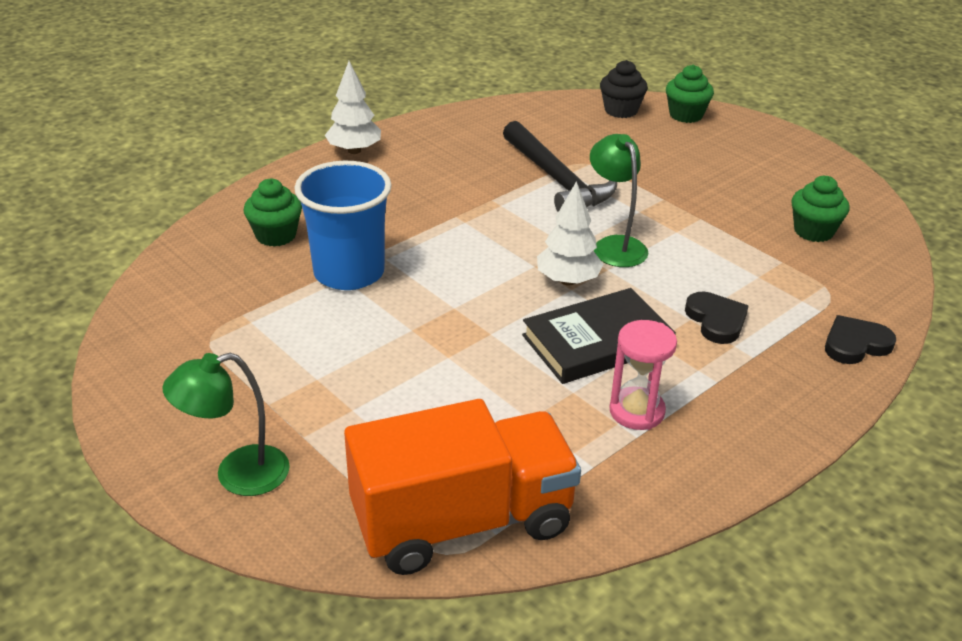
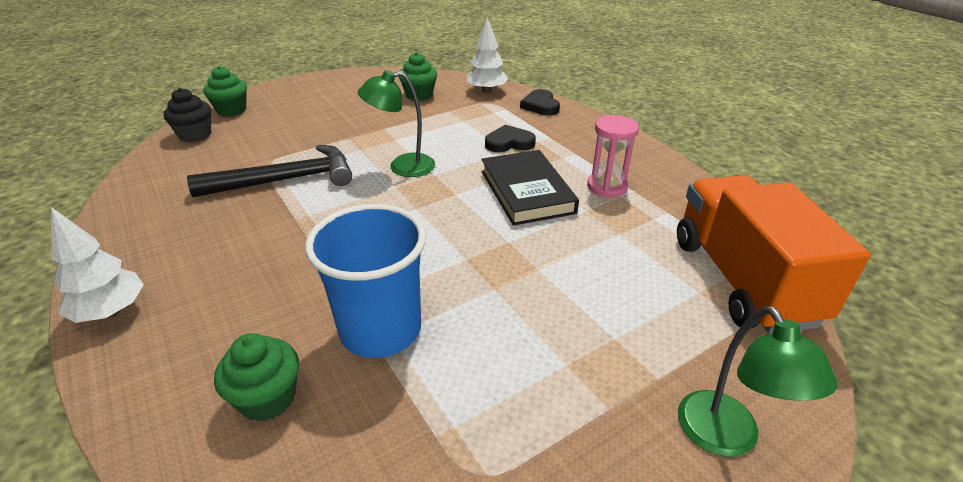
camera: 80 degrees left, 0 degrees up
(567, 281) = (443, 194): white tree -> white tree (486, 91)

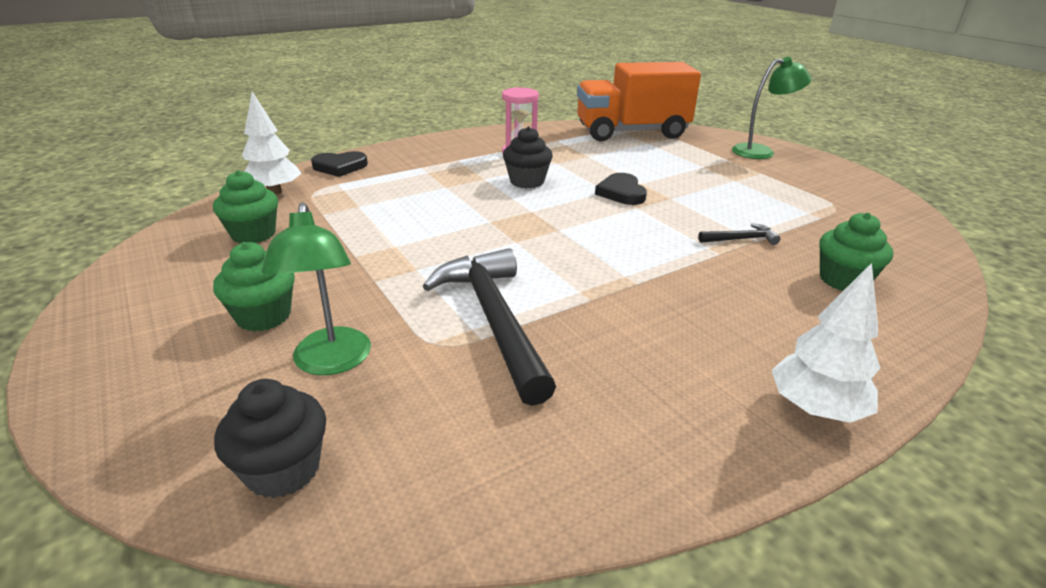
camera: 90 degrees left, 5 degrees down
(231, 110) = (171, 439): green cupcake -> green cupcake (264, 316)
(380, 330) = (741, 239): blue cup -> black hammer
(402, 167) = (469, 239): green lamp -> green lamp (331, 362)
(509, 143) = (426, 185): black heart -> black heart (621, 193)
(527, 192) = (527, 181): black book -> black cupcake

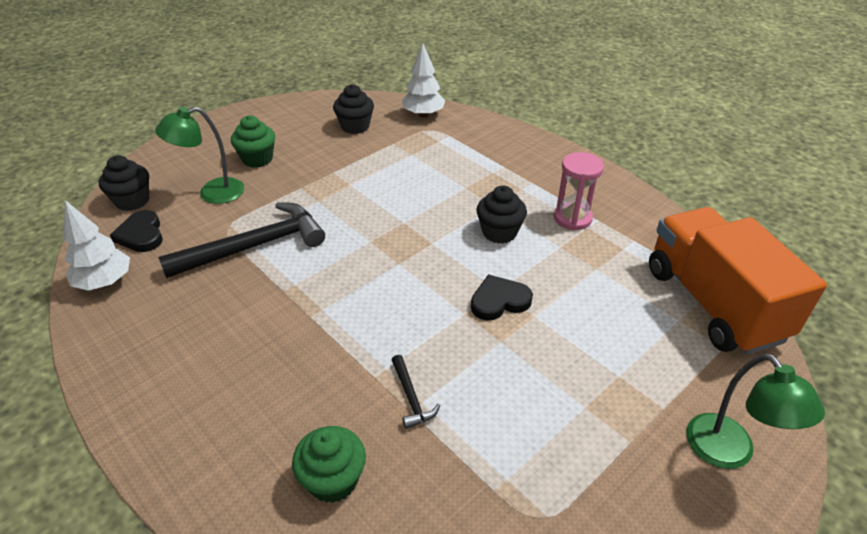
camera: 80 degrees right, 10 degrees up
(253, 234) = (355, 126): green cupcake -> black cupcake
(340, 167) = (483, 128): black heart -> black heart (141, 235)
(815, 409) = (141, 416): white tree -> white tree (105, 282)

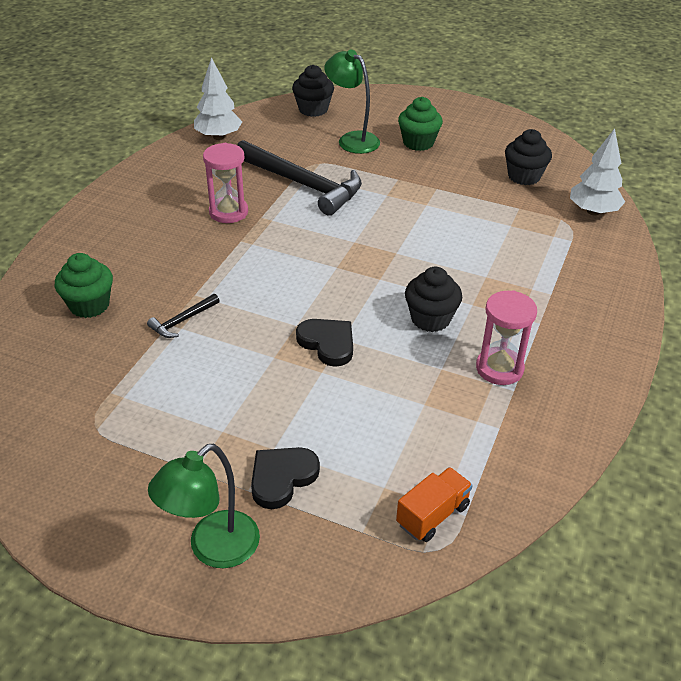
camera: 65 degrees right, 0 degrees up
(141, 235) = (278, 129): black heart -> black heart (282, 478)
(254, 312) = (228, 212): none -> pink hourglass
(712, 303) = (432, 515): orange truck -> orange truck, size x0.41

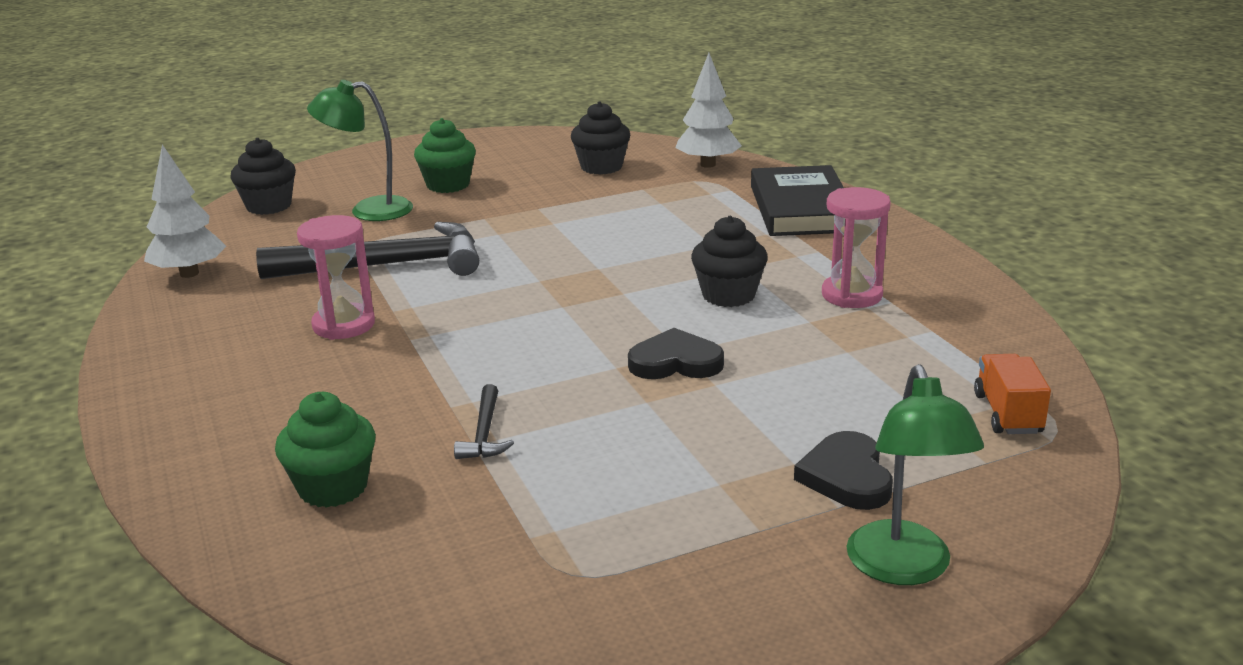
camera: 45 degrees left, 15 degrees down
(589, 283) = (801, 209): none -> black book

